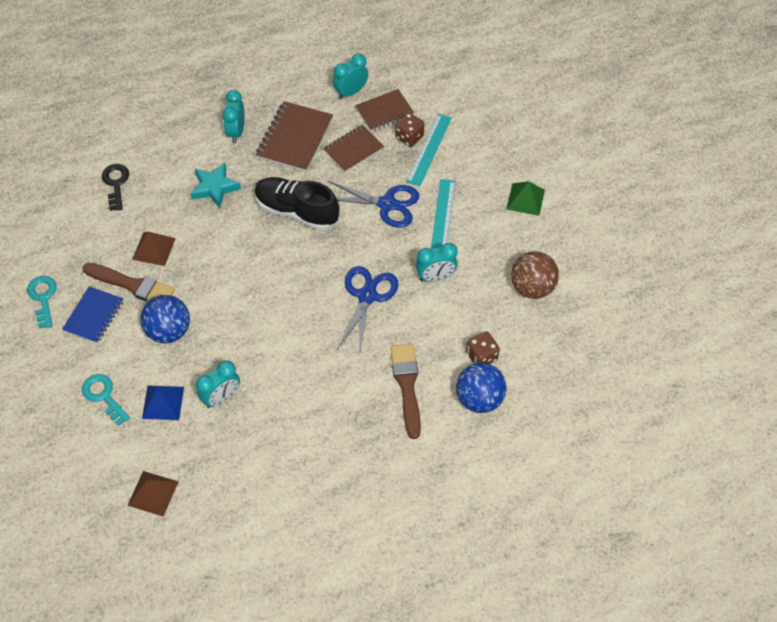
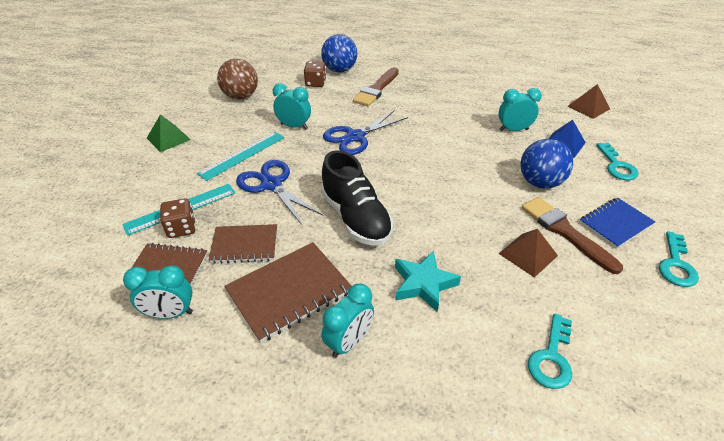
camera: 145 degrees left, 15 degrees down
(116, 183) = (551, 358): black key -> turquoise key

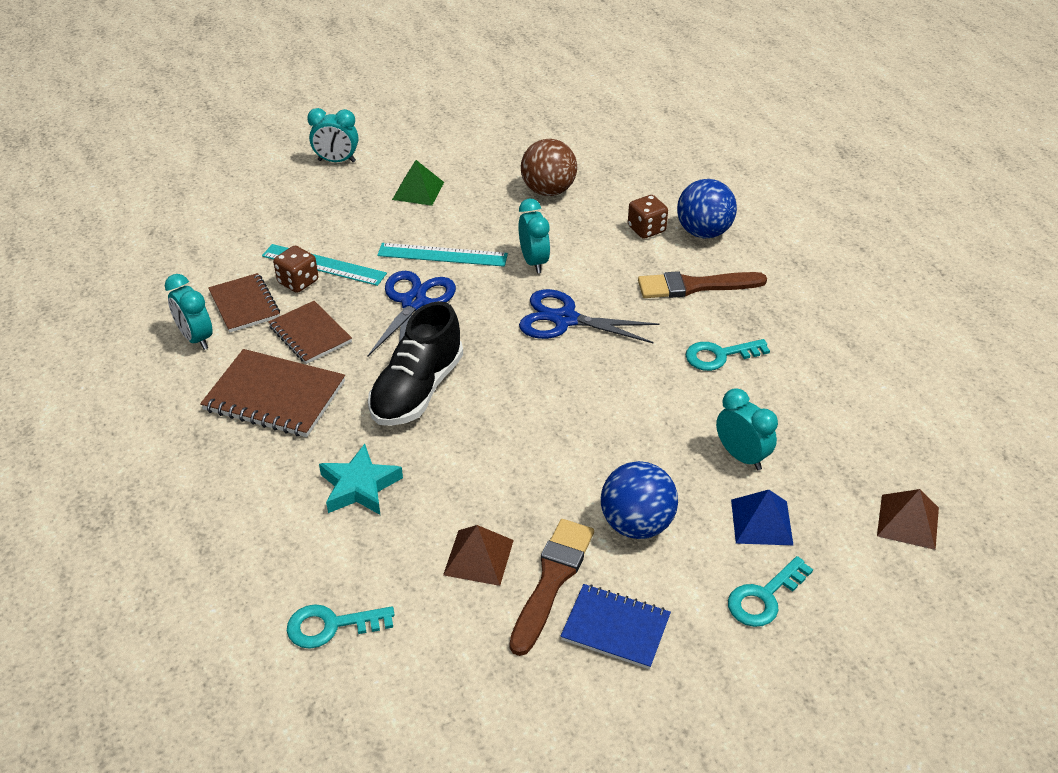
camera: 55 degrees right, 0 degrees up
(349, 342) = (245, 466): turquoise clock -> turquoise clock (337, 161)
(676, 265) = (581, 712): turquoise key -> turquoise key (719, 356)

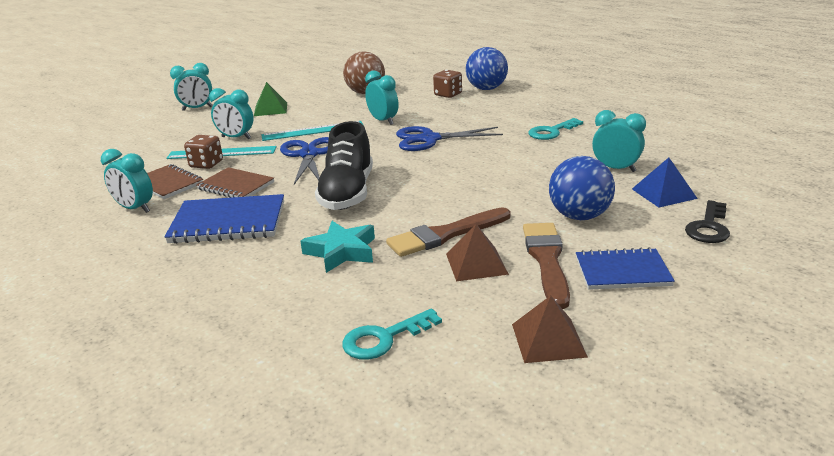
camera: 20 degrees left, 15 degrees down
(274, 396) = (228, 222): brown notebook -> blue notebook
(352, 240) = (236, 138): none -> turquoise clock
(695, 286) = (504, 109): brown brush -> brown brush (446, 234)
(764, 597) = (708, 227): turquoise key -> black key
(908, 521) = (755, 170): brown pyramid -> brown pyramid (548, 340)

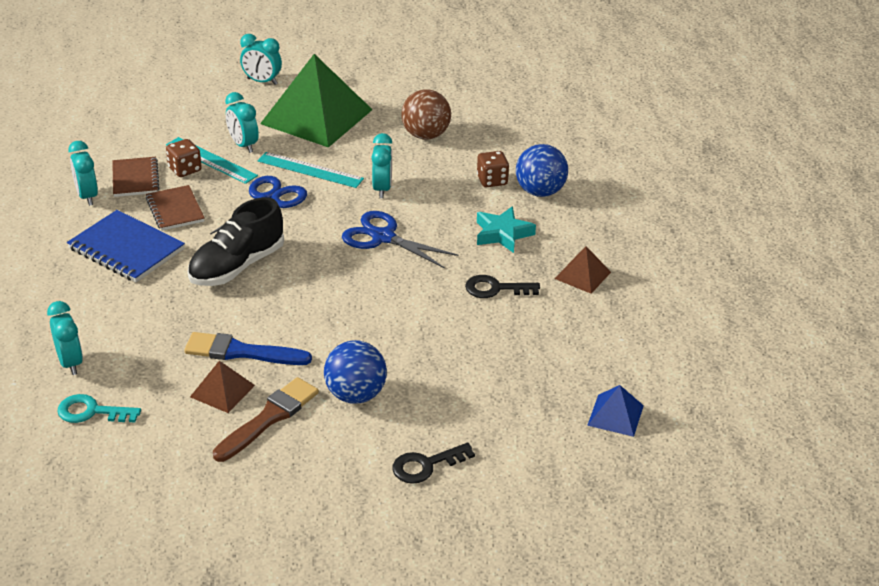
camera: 35 degrees right, 10 degrees up
(270, 109) = (317, 116): green pyramid -> green pyramid, size x2.23
(342, 252) = (158, 324): turquoise star -> turquoise star (502, 234)
(446, 234) = (242, 352): brown brush -> blue brush
(548, 340) = (173, 475): brown pyramid -> brown pyramid (582, 275)
(551, 132) = (495, 289): turquoise key -> black key
(615, 169) = (468, 365): turquoise clock -> turquoise clock (70, 363)
(622, 271) = (299, 460): blue notebook -> none
(664, 193) = (456, 414): blue pyramid -> blue pyramid (615, 415)

